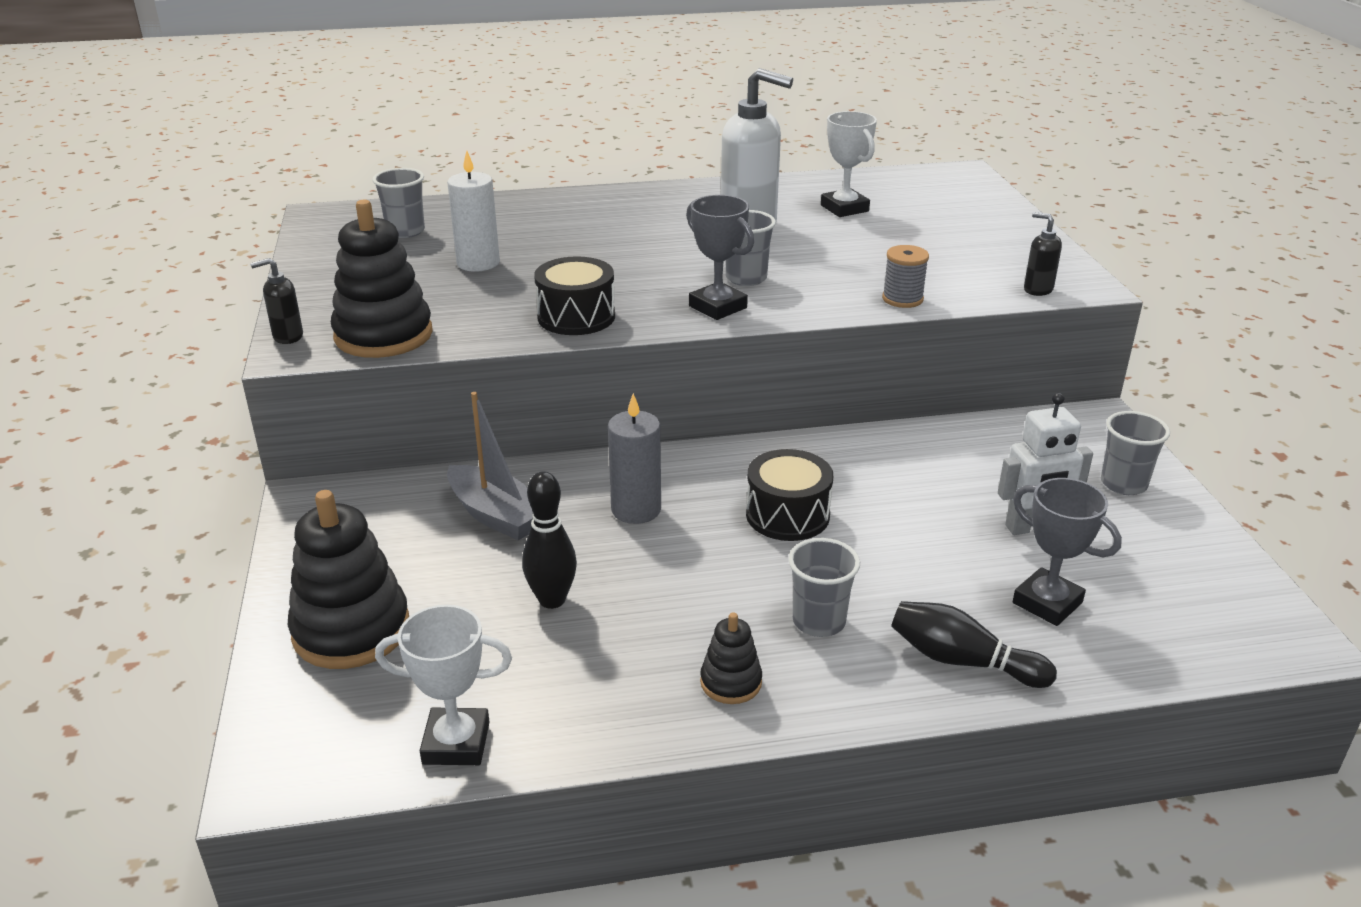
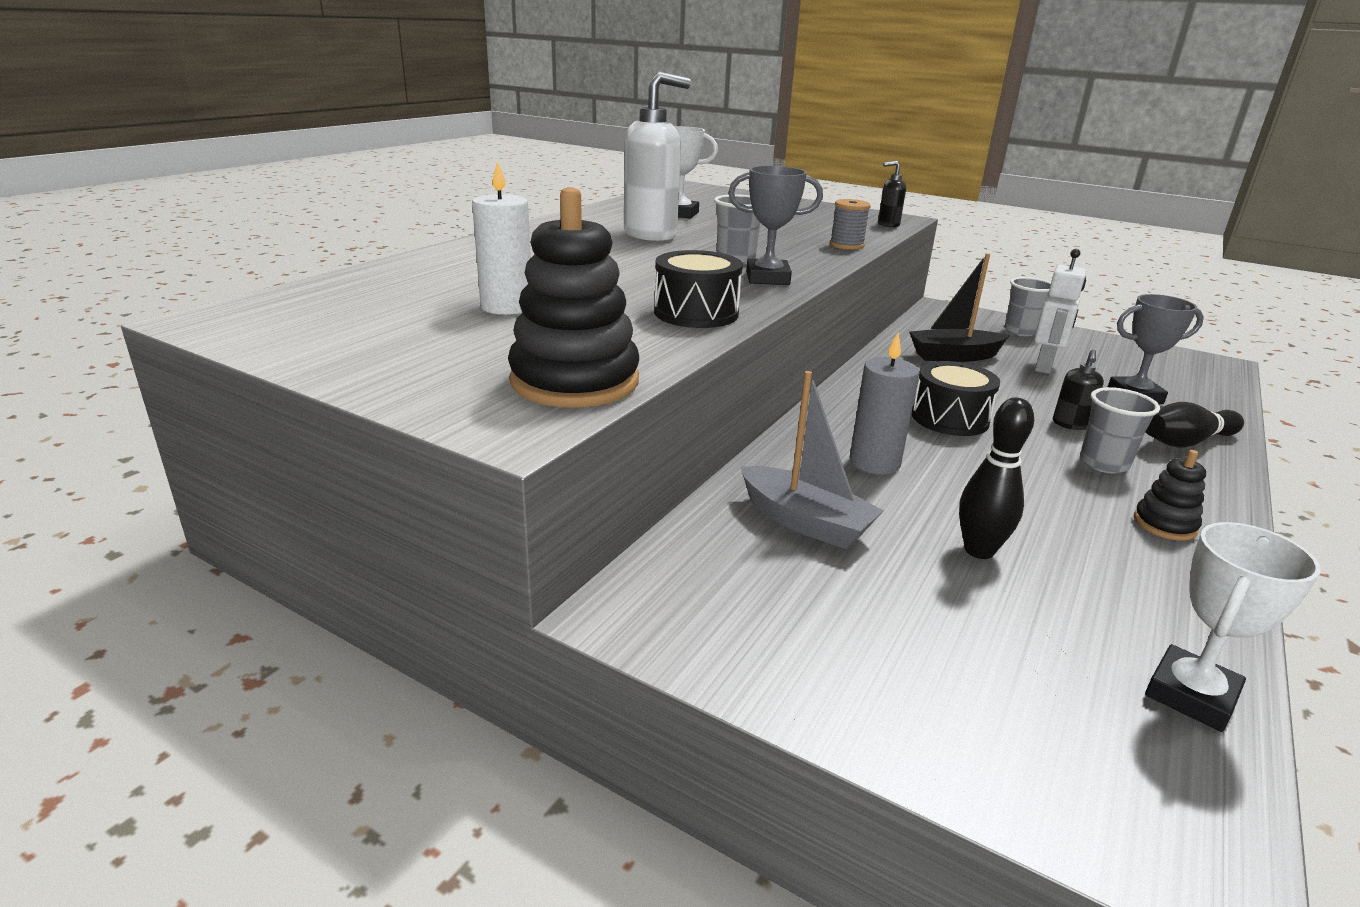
camera: 50 degrees left, 5 degrees down
(287, 337) = (473, 422): black soap dispenser -> black soap dispenser (1070, 424)
(351, 630) = (930, 685): black stacking toy -> none
(405, 231) = (359, 306): grey cup -> none
(496, 515) = (805, 522): grey boat -> grey boat turned 45 degrees clockwise
(956, 470) = (954, 356): none -> black boat

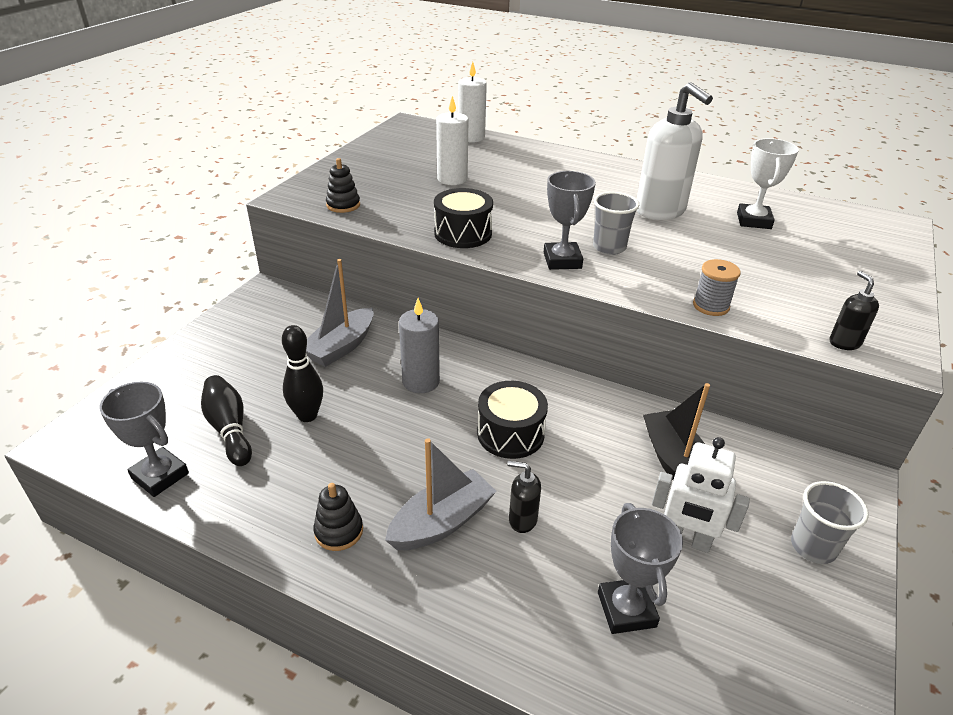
camera: 85 degrees right, 10 degrees up
(341, 285) = (471, 137): none -> white candle
(575, 381) = (343, 205): black stacking toy -> black stacking toy, size x0.51
(1104, 463) = (441, 522): grey cup -> grey boat
(1186, 442) = (505, 615): black bowling pin -> black bowling pin (229, 429)
(1190, 695) = (160, 476): white trophy -> grey trophy

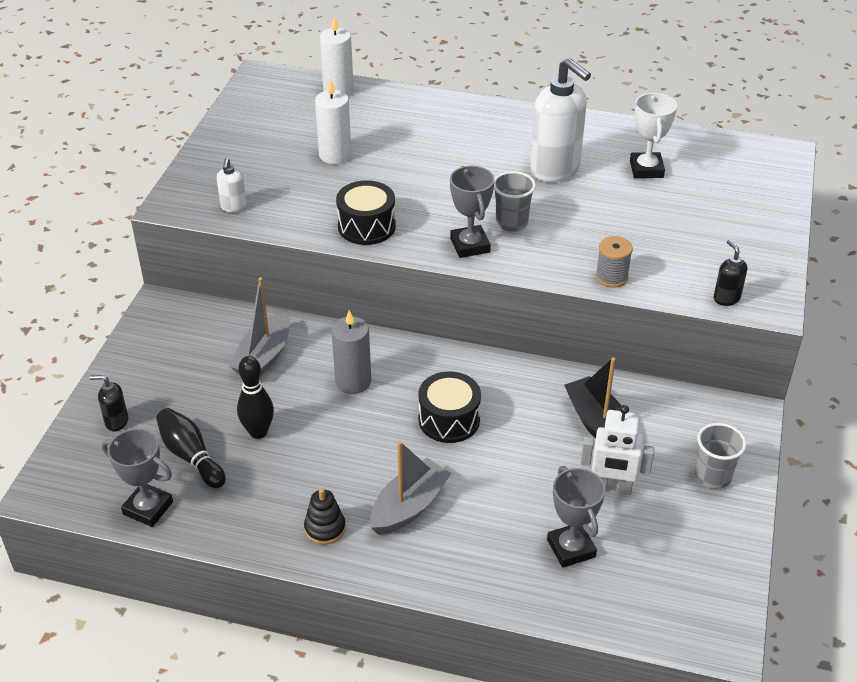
camera: 10 degrees left, 5 degrees up
(343, 205) = (233, 207): black stacking toy -> white soap dispenser
(522, 520) = (476, 493): black soap dispenser -> black soap dispenser (116, 422)

